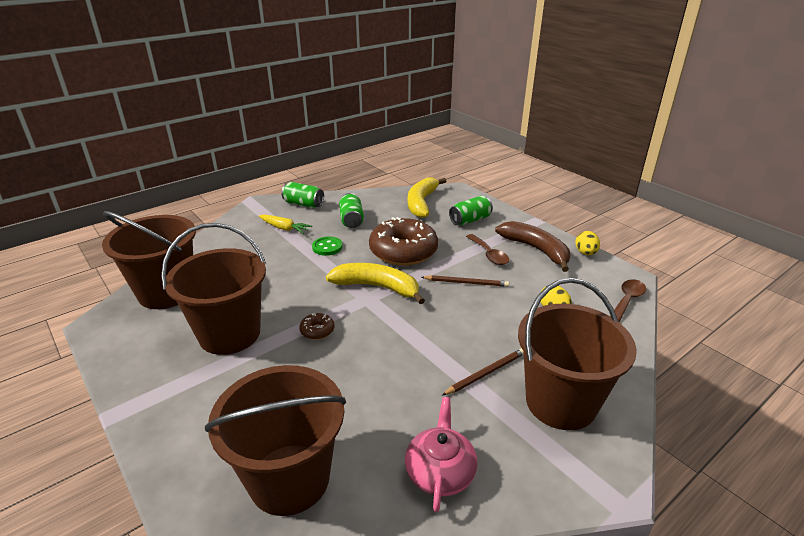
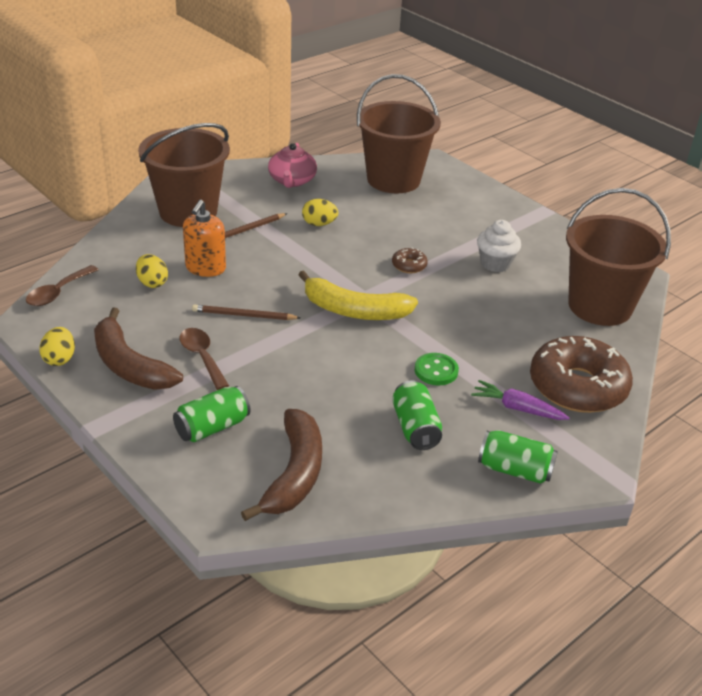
camera: 175 degrees right, 5 degrees up
(230, 334) = (495, 263): brown bucket -> white cupcake
(284, 228) = (517, 408): yellow carrot -> purple carrot
(403, 251) = (324, 363): brown donut -> brown donut (577, 386)
(403, 385) = (319, 224): none -> yellow egg
(421, 203) = (294, 474): yellow banana -> brown banana
(512, 325) = (205, 268): none -> orange soap dispenser

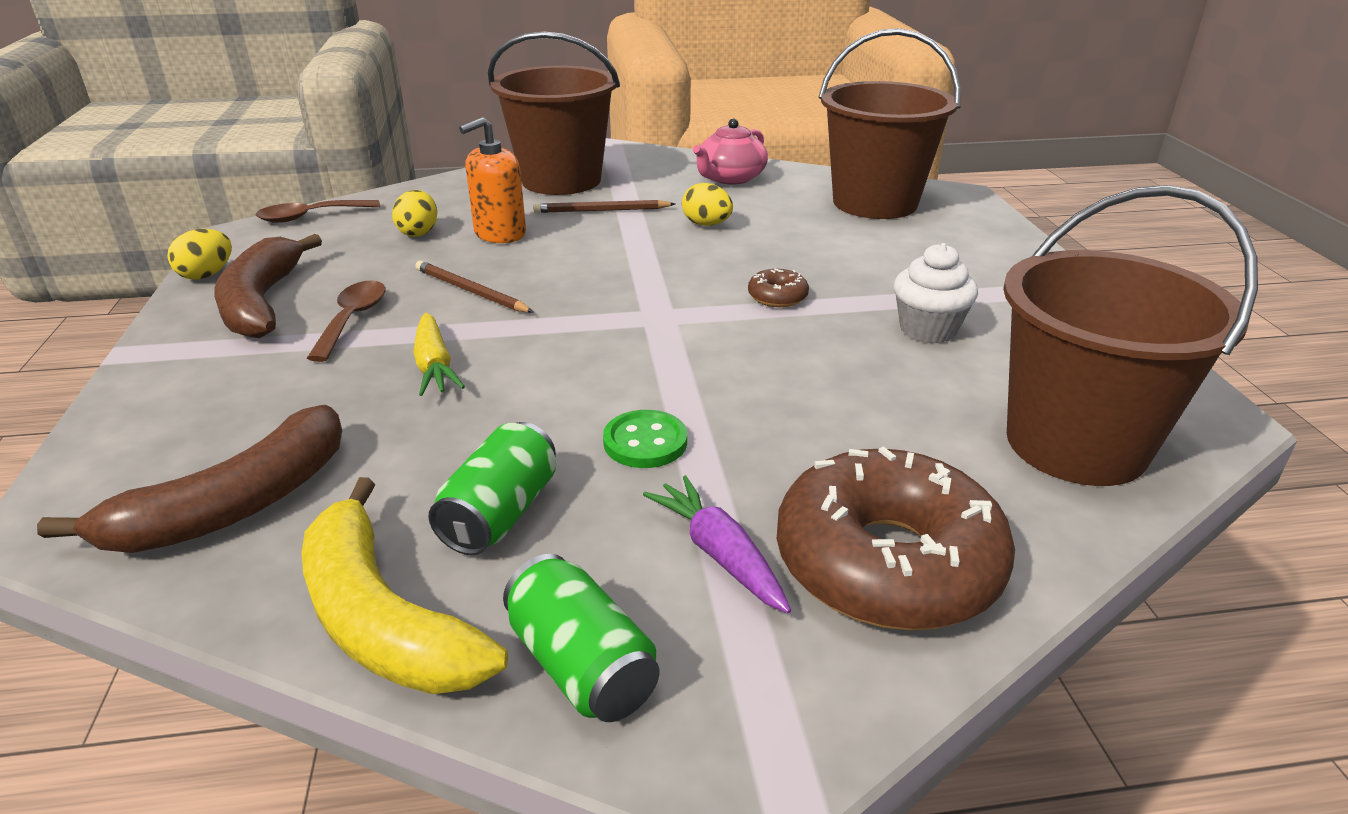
camera: 35 degrees right, 5 degrees down
(212, 427) = (235, 402): green can -> none
(288, 368) = (434, 366): none -> yellow carrot
(354, 310) = (624, 327): yellow banana -> yellow banana (383, 618)

